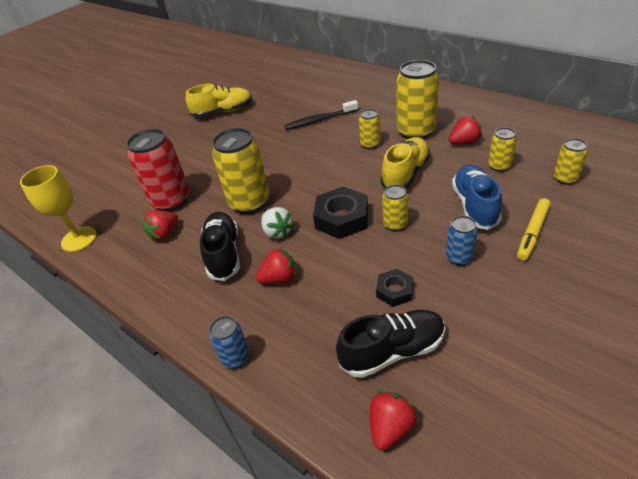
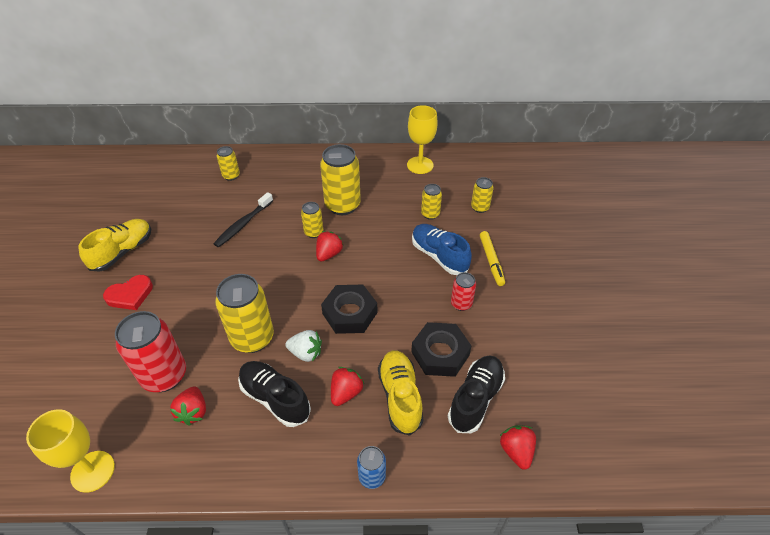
camera: 45 degrees left, 5 degrees up
(201, 140) = (130, 295): none -> red heart
(394, 291) = (440, 353): black nut -> black nut, size x1.74
(395, 224) = (396, 298): yellow can -> yellow can (231, 176)
(405, 173) = (366, 249): yellow shoe -> yellow shoe (400, 396)
(459, 258) = (461, 304): blue can -> red can
(464, 142) = (388, 202): red strawberry -> red strawberry (329, 254)
(527, 121) = (420, 165): none -> yellow goblet

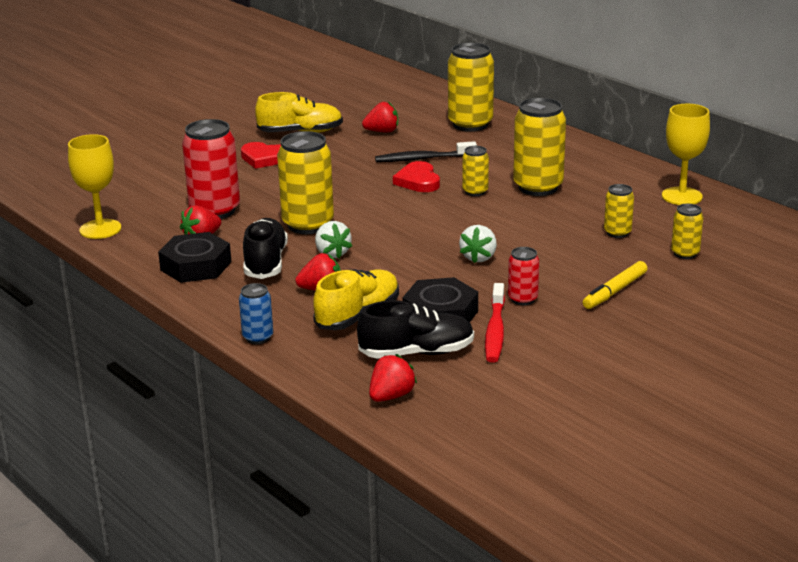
camera: 50 degrees right, 20 degrees down
(231, 176) = (470, 124): yellow can -> yellow can, size x1.93
(267, 246) = (418, 181): none -> red heart
(329, 254) = (462, 210): red strawberry -> red strawberry (382, 131)
(350, 313) = (410, 252): black nut -> black nut (196, 266)
(393, 287) = (478, 257): none -> white strawberry
(439, 256) = (566, 262): blue shoe -> none
(485, 342) = (495, 331): none -> red toothbrush

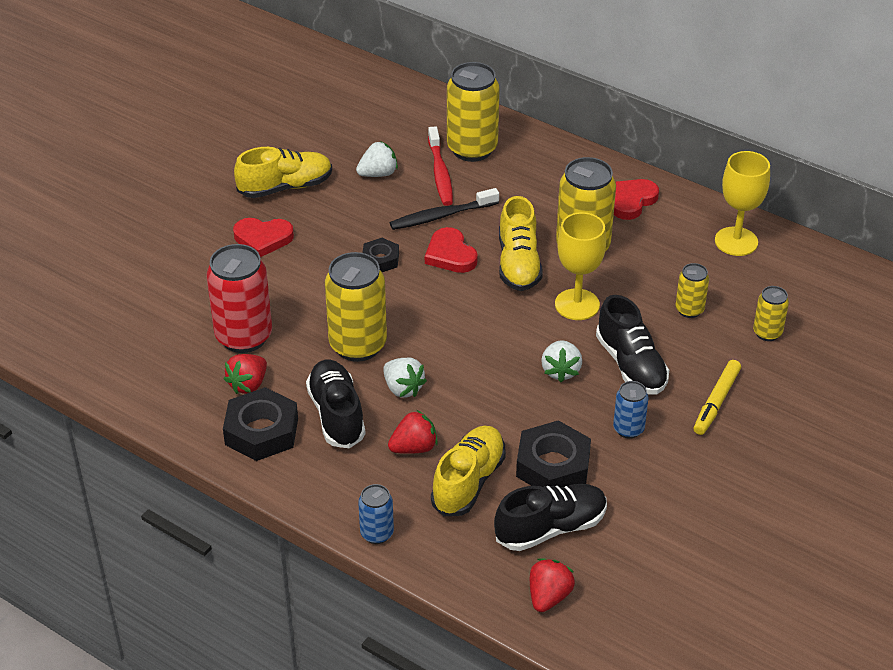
camera: 15 degrees left, 15 degrees up
(100, 229) = (126, 387): yellow goblet -> yellow goblet (577, 304)
(356, 178) = (380, 259): none -> black nut
(382, 131) = (378, 174): red strawberry -> white strawberry
(475, 192) = (518, 264): yellow can -> yellow shoe
(495, 331) = (617, 482): red toothbrush -> red toothbrush (440, 173)
(522, 299) = (628, 429): red can -> blue can
(545, 260) = (631, 365): none -> black shoe
(596, 164) = (631, 201): none -> red heart

